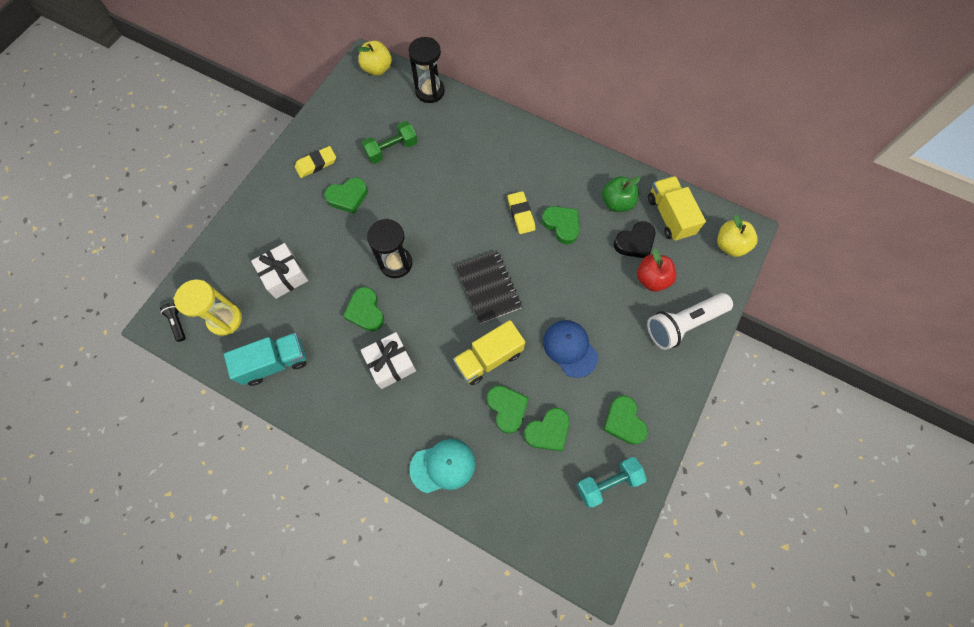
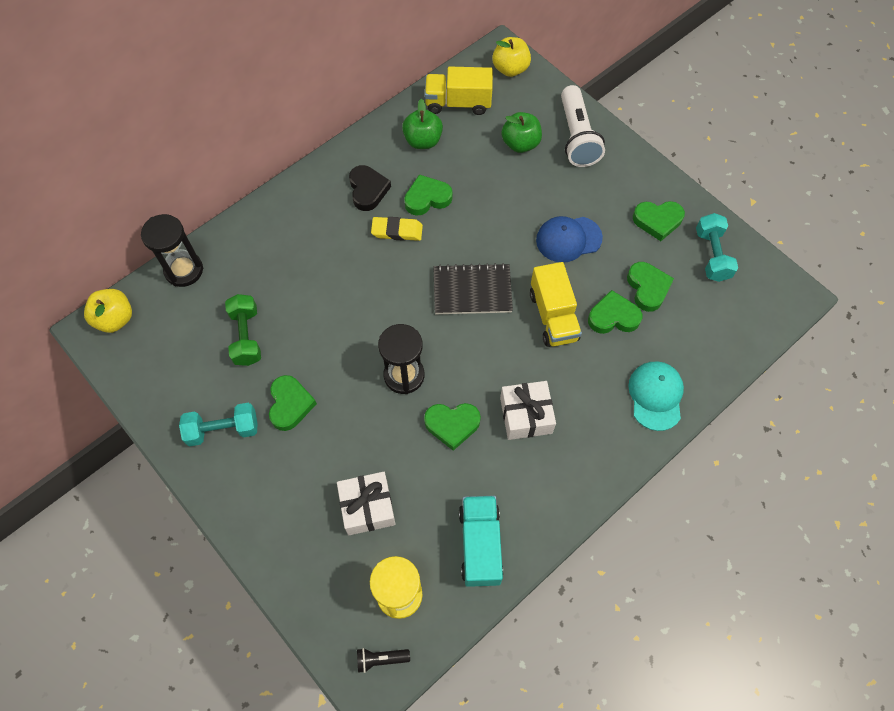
camera: 70 degrees left, 5 degrees down
(316, 164) = (223, 430): yellow eraser -> turquoise dumbbell
(635, 242) = (475, 142): black heart -> black heart (368, 190)
(651, 279) = (520, 144): red apple -> green apple

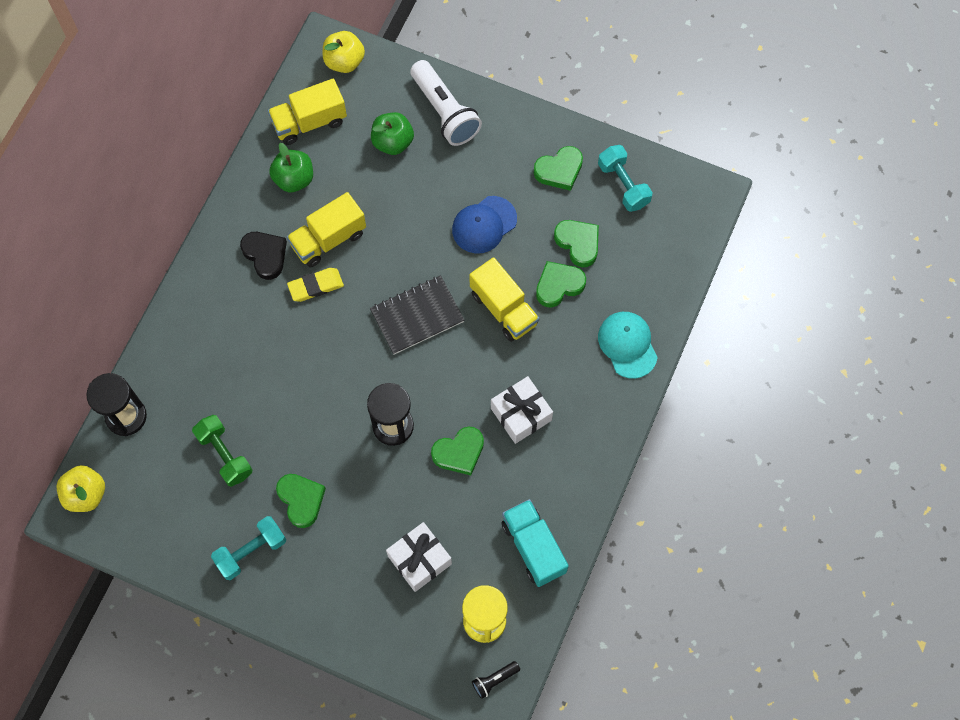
camera: 25 degrees left, 5 degrees up
(427, 198) = (328, 239): green heart -> yellow truck

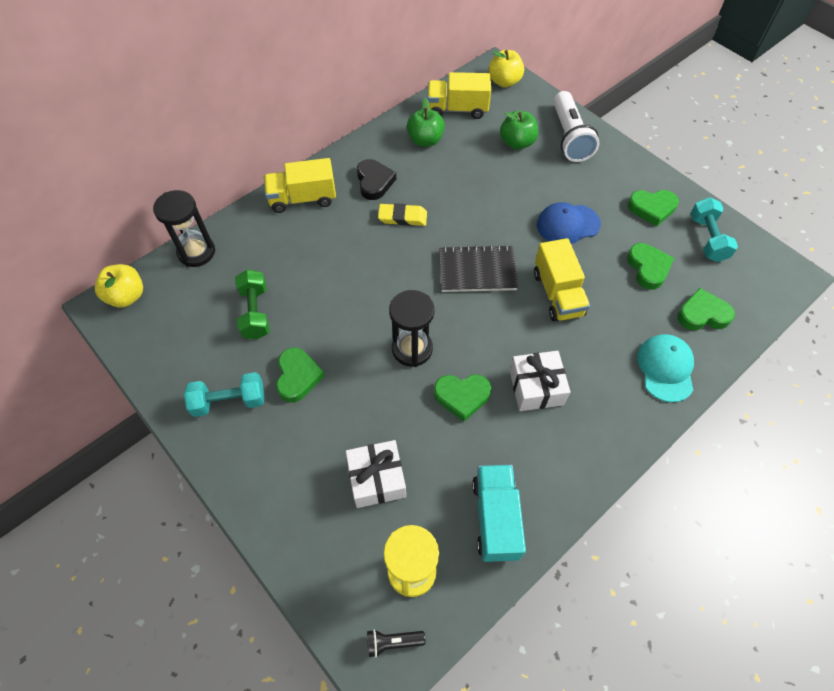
camera: 25 degrees right, 10 degrees down
(328, 239) = (431, 189): yellow truck -> yellow truck (303, 198)
(558, 285) = (616, 294): green heart -> green heart (702, 314)

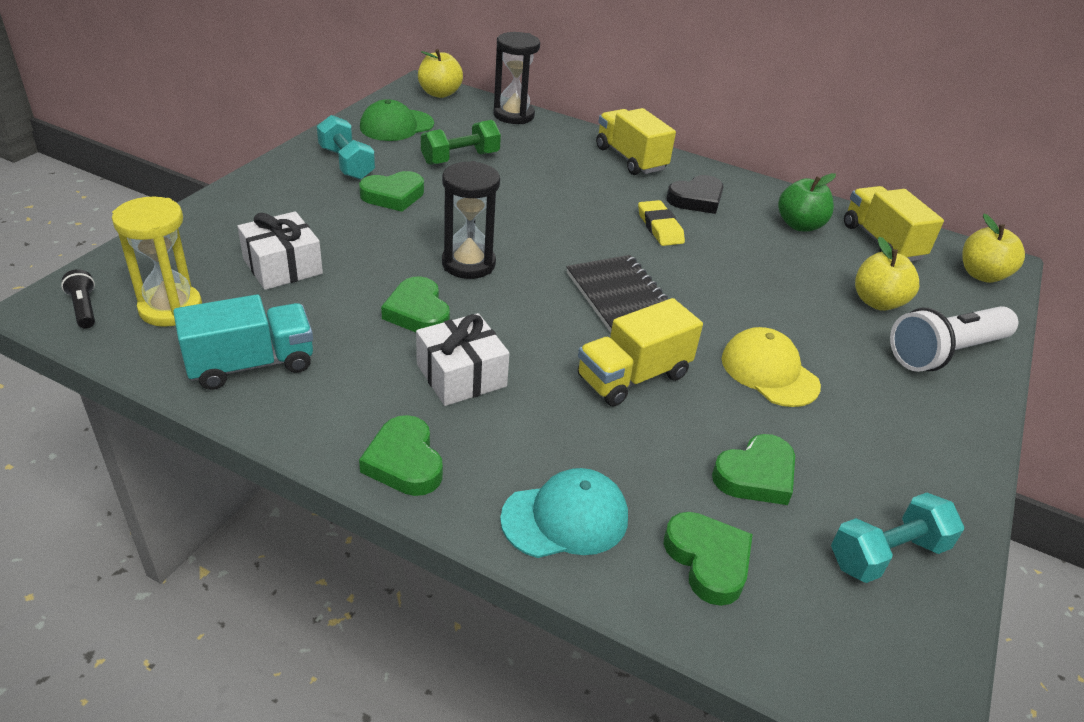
camera: 65 degrees right, 20 degrees down
(175, 346) = (396, 126): none -> green cap
(517, 143) = (877, 302): green apple -> yellow apple
(567, 224) = (769, 372): blue cap -> yellow cap
(652, 208) = (888, 468): green heart -> green heart (404, 462)

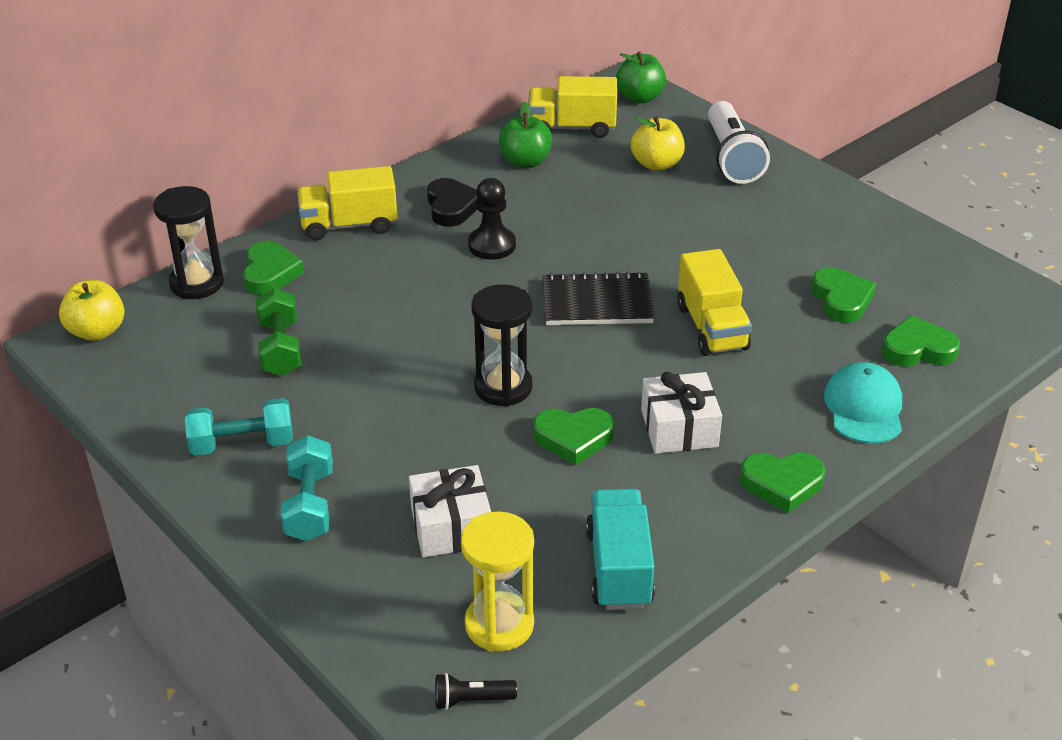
camera: 65 degrees left, 0 degrees up
(393, 196) = (340, 417): green heart -> green heart (270, 273)
(396, 126) = (166, 385): green cap -> none
(660, 227) = (492, 245): yellow eraser -> black pawn
(769, 372) = (727, 252): yellow cap -> none
(887, 554) = (926, 267): turquoise dumbbell -> turquoise dumbbell (309, 505)
(982, 275) = (640, 97): yellow apple -> green apple

